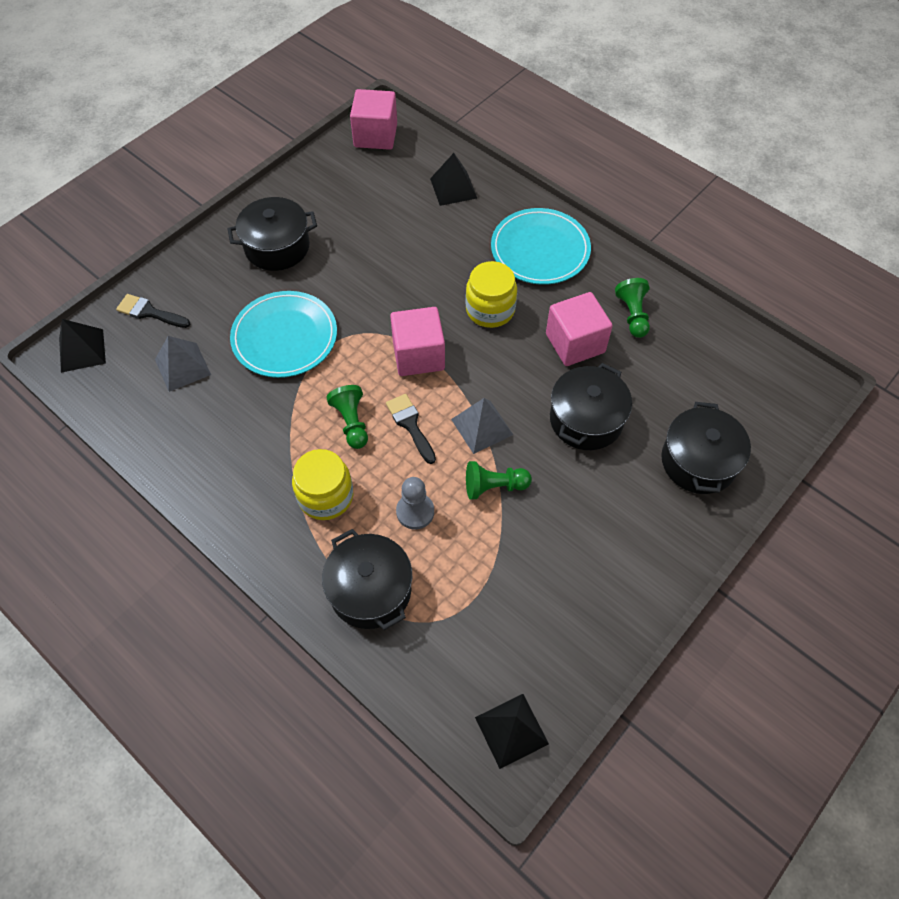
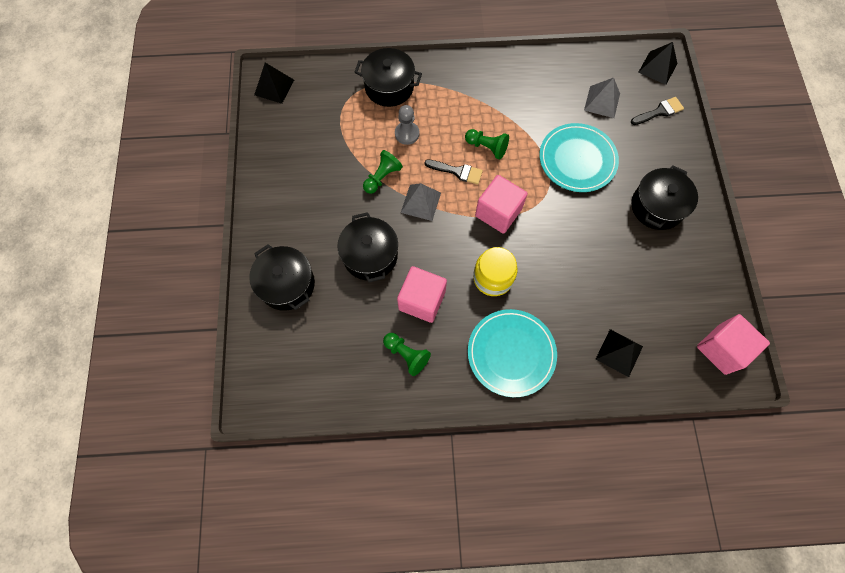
camera: 135 degrees right, 10 degrees up
(325, 496) = (455, 105): yellow jar -> none

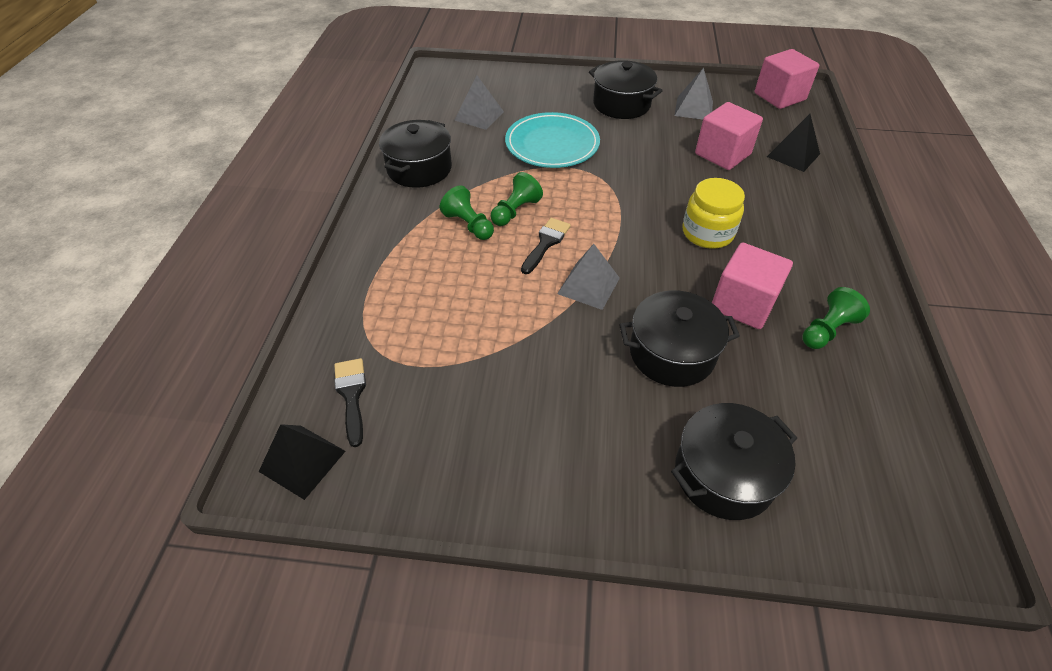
camera: 80 degrees left, 20 degrees down
(382, 177) = (538, 323): green pawn -> green pawn (469, 225)
(389, 87) = (376, 296): black pot -> black pot (419, 169)
(407, 134) = (469, 286): grey pawn -> none
(498, 212) = (614, 215): pink cube -> pink cube (722, 154)
(511, 353) = (807, 232): turquoise plate -> none
(657, 68) = (449, 75): black pyramid -> none
(659, 111) = (505, 83): black brush -> black brush (351, 395)
(671, 268) = (694, 108): none -> grey pyramid

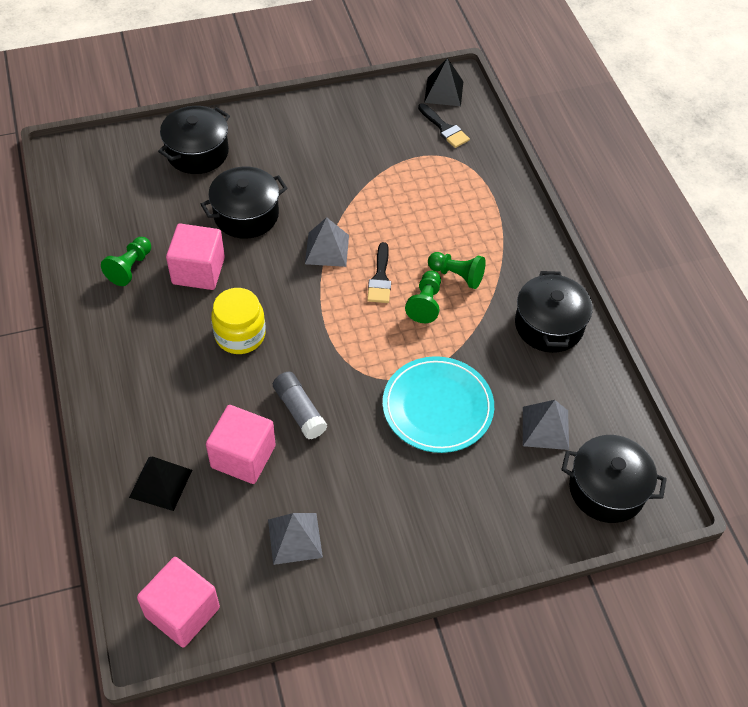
camera: 155 degrees right, 5 degrees up
(621, 104) = (389, 513): black pot -> black pot (607, 489)
(667, 168) = (299, 411): none -> grey glue stick

